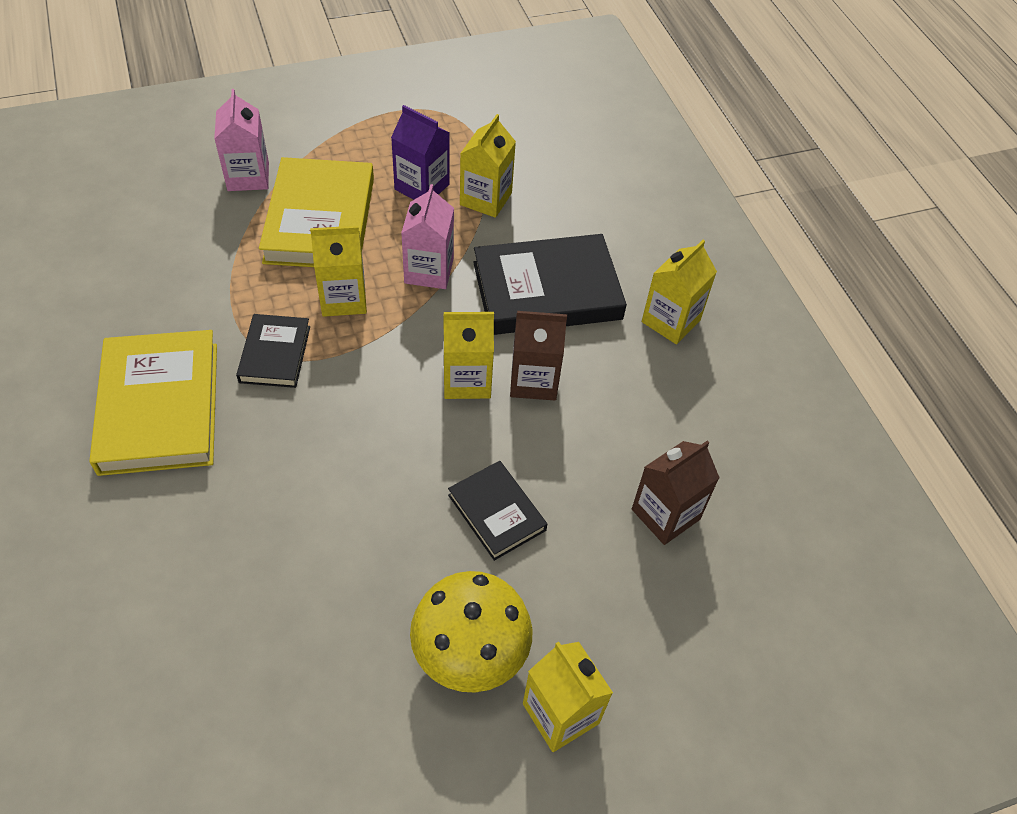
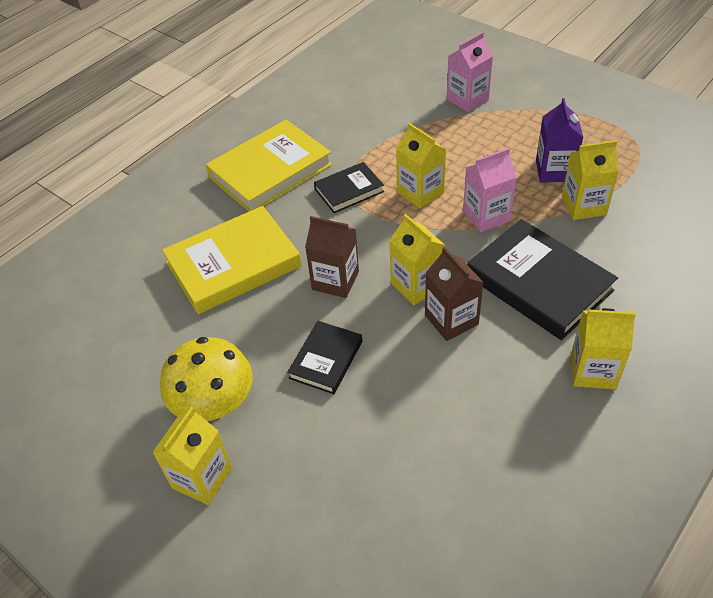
camera: 65 degrees right, 5 degrees down
(320, 220) = (470, 146): yellow book -> yellow book (233, 264)
(665, 514) = (407, 460): brown carton -> brown carton (335, 280)

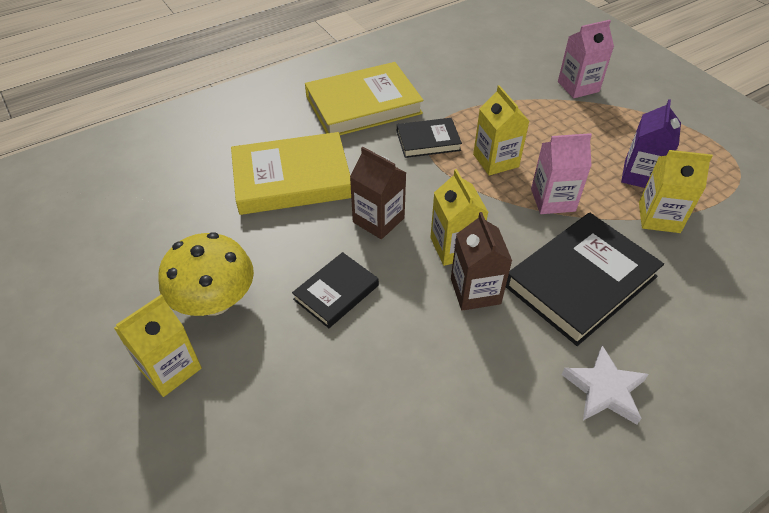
camera: 15 degrees right, 0 degrees up
(538, 283) = (580, 281): black book -> black book turned 75 degrees clockwise
(593, 370) = (604, 389): yellow carton -> white star

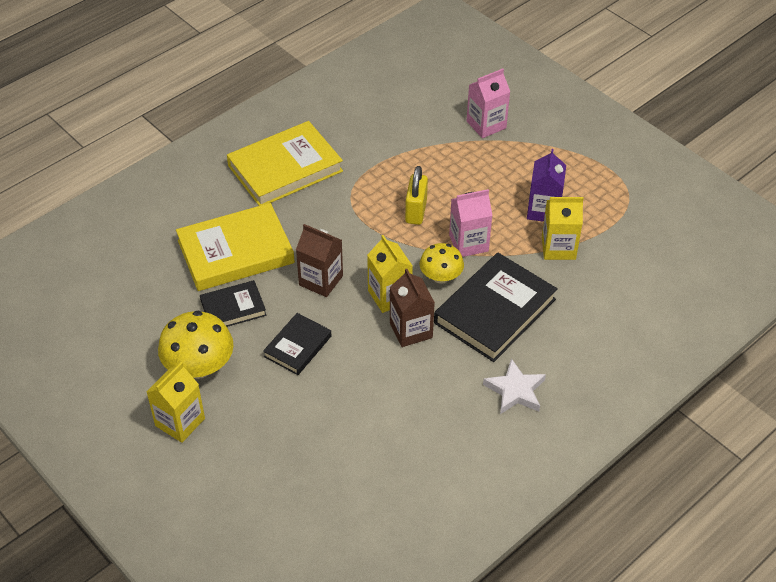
camera: 10 degrees left, 0 degrees up
(428, 141) = (352, 199): black book -> black book (233, 308)
(495, 160) = (416, 211): yellow carton -> yellow padlock
(517, 233) = (441, 277): none -> yellow mushroom

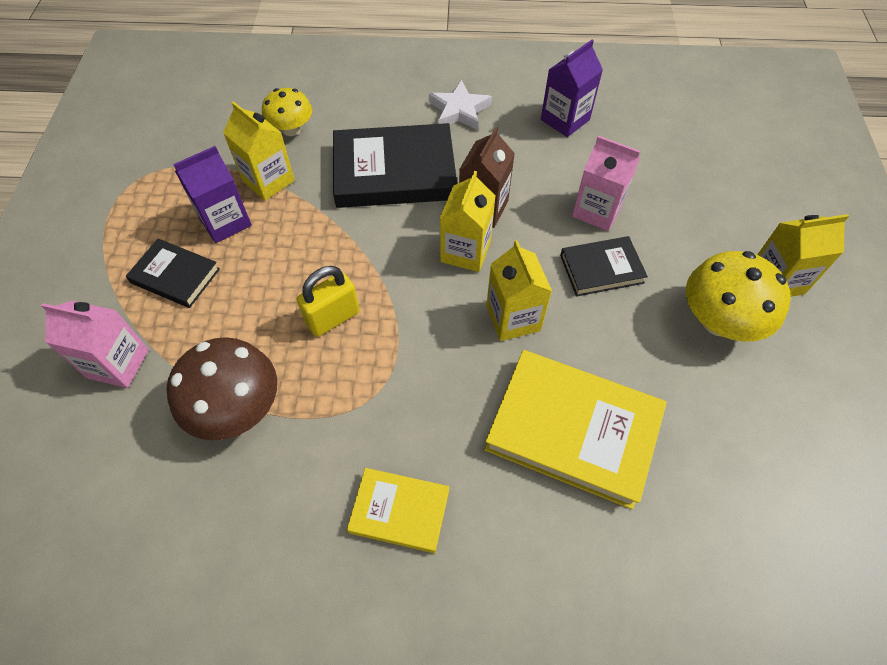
camera: 135 degrees left, 10 degrees up
(233, 308) = (633, 358): black book -> black book (175, 276)
(285, 168) = (399, 511): yellow book -> yellow book, size x0.55
(321, 280) = (513, 318): brown carton -> yellow carton
(407, 149) = (237, 408): none -> brown mushroom
(433, 444) = (565, 120): none -> purple carton
(441, 277) = (398, 233): yellow mushroom -> yellow mushroom (291, 129)
(468, 243) = (332, 244): pink carton -> pink carton (597, 210)

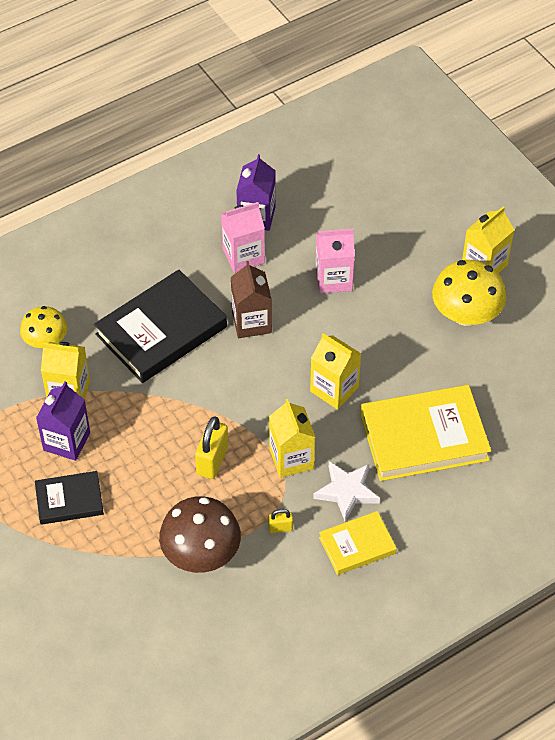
camera: 35 degrees left, 5 degrees down
(118, 363) = (90, 578): pink carton -> pink carton (243, 256)
(336, 433) = (280, 528): none -> yellow padlock
(459, 110) = (168, 251): white star -> white star (347, 491)
(465, 251) = (265, 361): yellow carton -> yellow carton (291, 459)
(601, 269) = (367, 321): black book -> none

